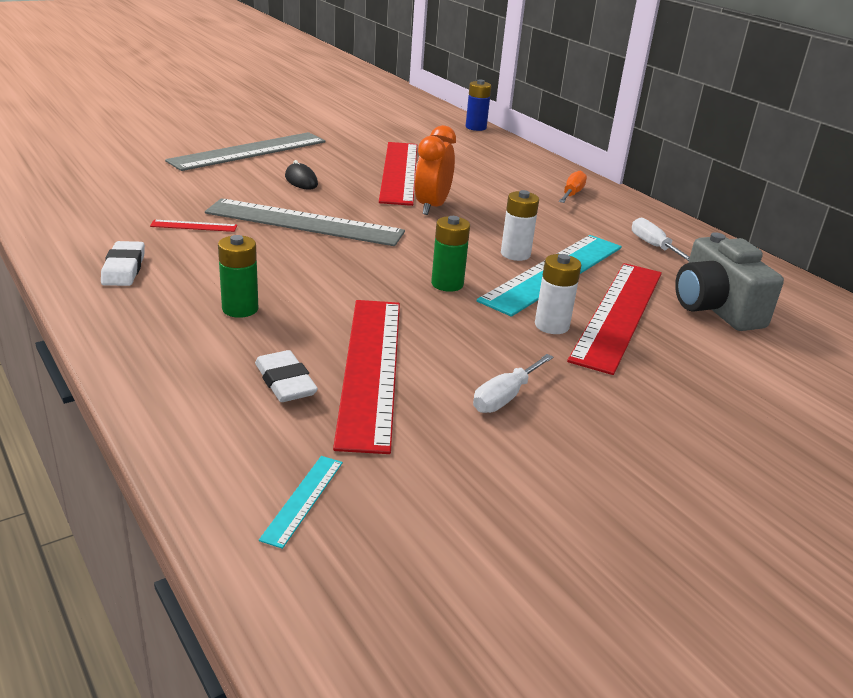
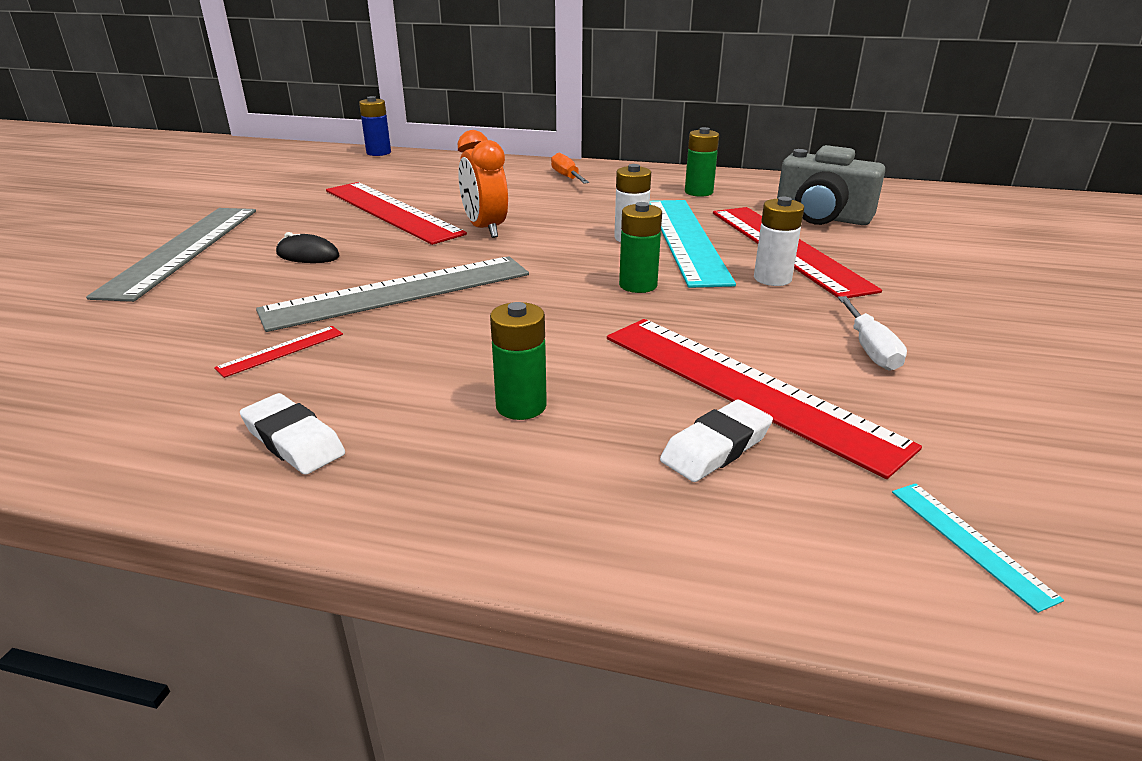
camera: 40 degrees left, 0 degrees up
(285, 382) = (716, 447): white eraser -> white eraser turned 60 degrees counterclockwise
(653, 246) = (698, 192): white screwdriver -> green battery

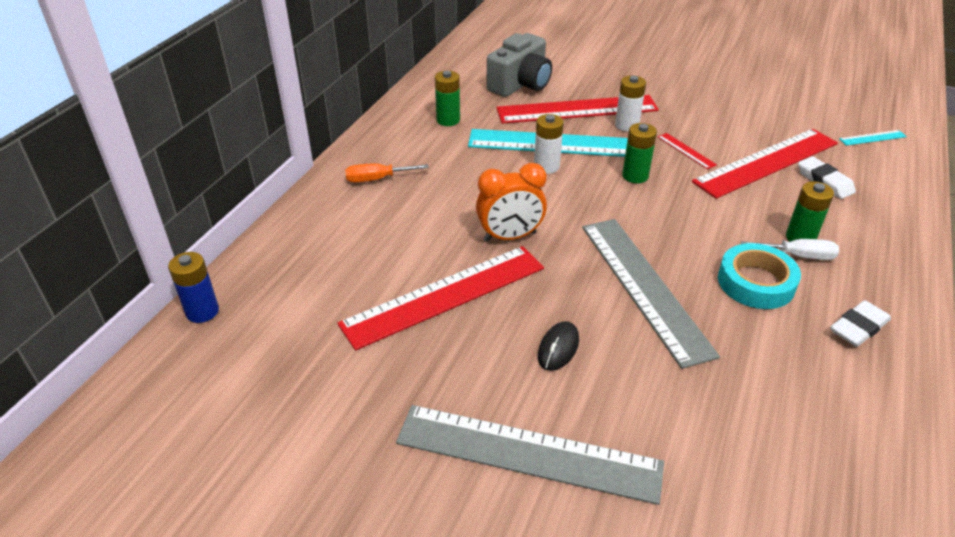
camera: 80 degrees left, 10 degrees up
(281, 351) = (748, 346): red ruler -> red ruler (686, 151)
(406, 362) = (756, 282): none -> turquoise tape
(870, 349) = (719, 118): white screwdriver -> white screwdriver (798, 256)

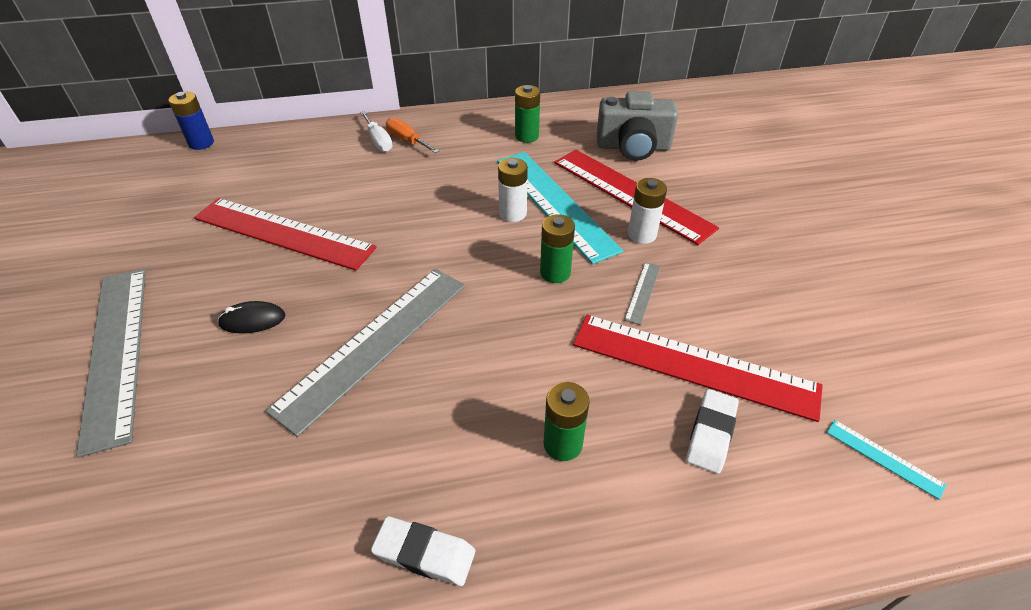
camera: 55 degrees right, 5 degrees up
(510, 237) = (387, 235): orange clock -> none
(686, 151) = (642, 292): red ruler -> grey ruler
(756, 282) = (444, 428): turquoise tape -> none
(798, 256) = (524, 452): white screwdriver -> white screwdriver (378, 141)

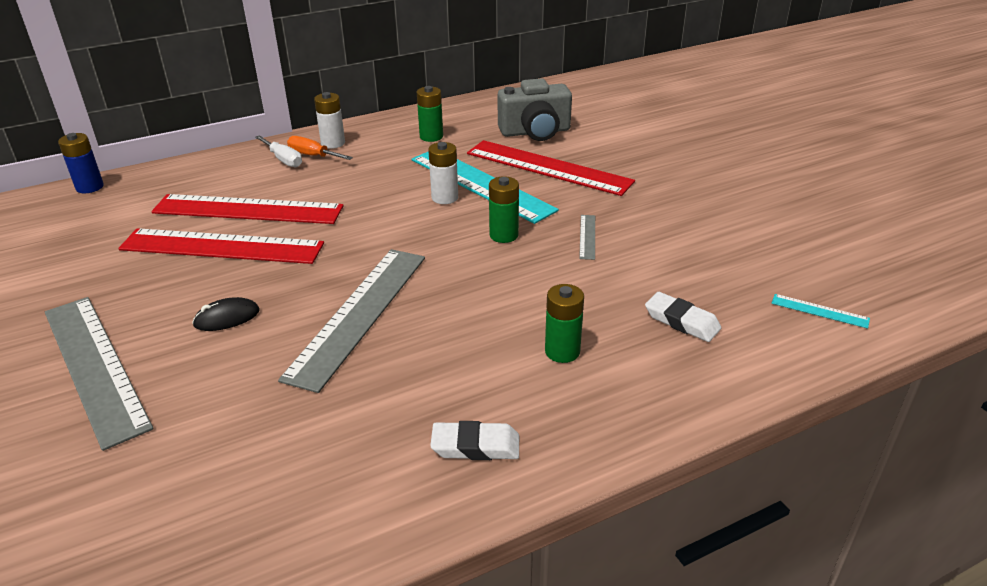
camera: 15 degrees left, 10 degrees down
(642, 234) = (570, 196): white battery -> white battery (333, 143)
(693, 365) = (650, 279): red ruler -> red ruler (248, 209)
(711, 433) = (682, 321): white eraser -> white eraser turned 60 degrees counterclockwise

